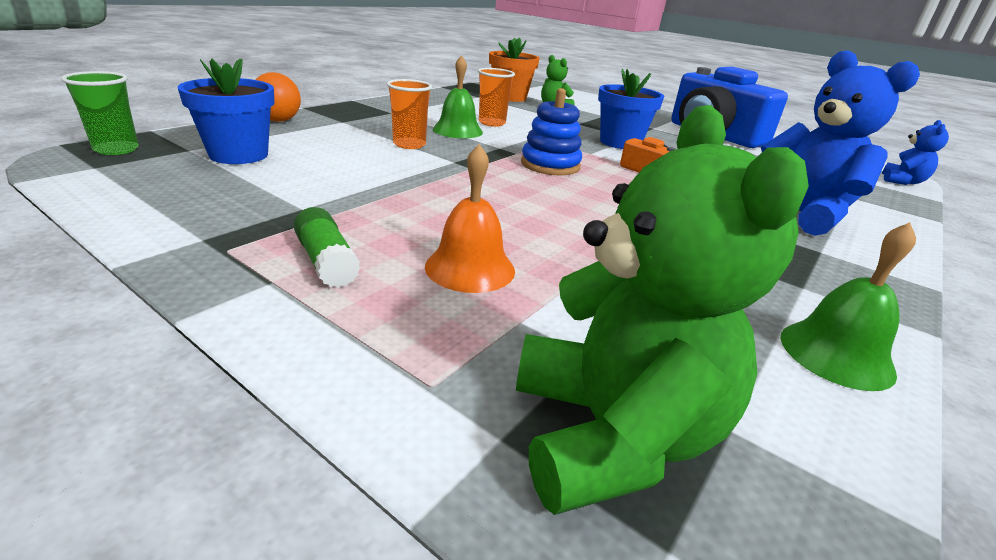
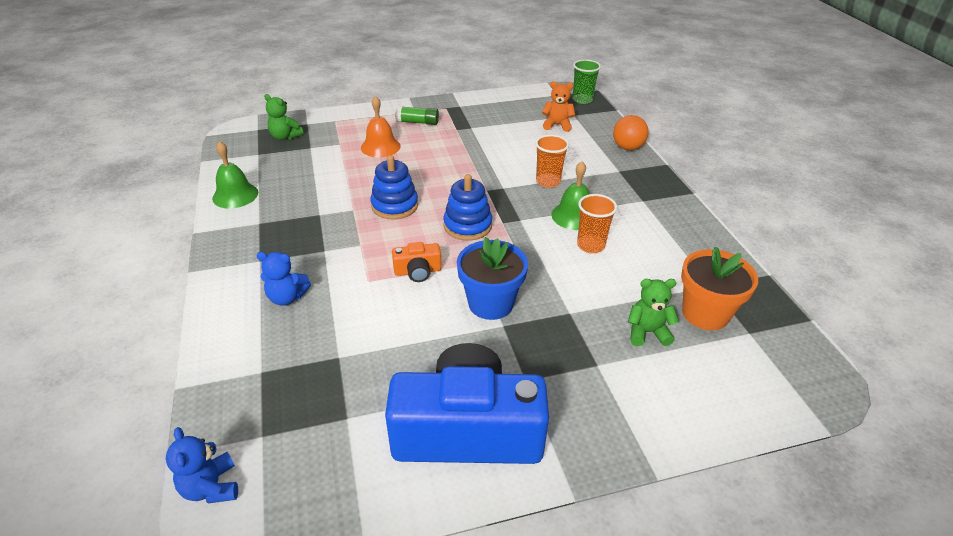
camera: 130 degrees right, 10 degrees up
(239, 155) = (557, 125): blue flower pot -> orange teddy bear
(589, 207) = (394, 206): none -> blue stacking toy
(611, 434) = (285, 137): green teddy bear -> green teddy bear, size x0.51
(800, 214) = (287, 297): blue teddy bear -> blue teddy bear, size x0.51

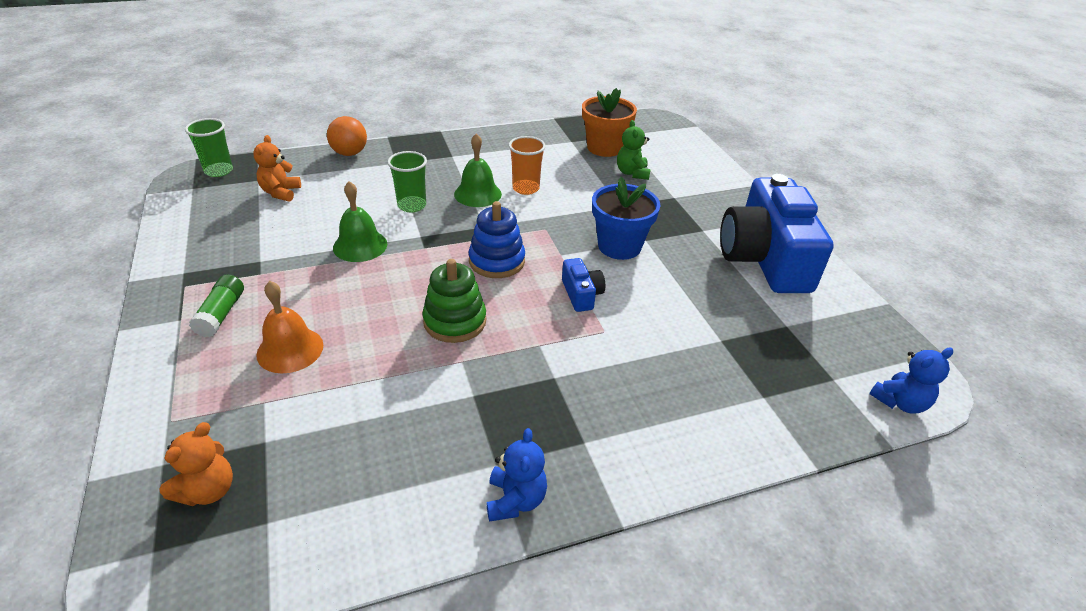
camera: 95 degrees left, 0 degrees up
(235, 195) = (414, 520): green bell -> green bell (360, 245)
(285, 137) = (208, 490): green teddy bear -> orange teddy bear
(287, 297) = (648, 397): blue teddy bear -> blue teddy bear (515, 500)
(394, 206) = (455, 321): blue stacking toy -> green stacking toy
(418, 271) = (581, 294): orange camera -> blue camera
(548, 182) = (412, 205): orange cup -> green cup

